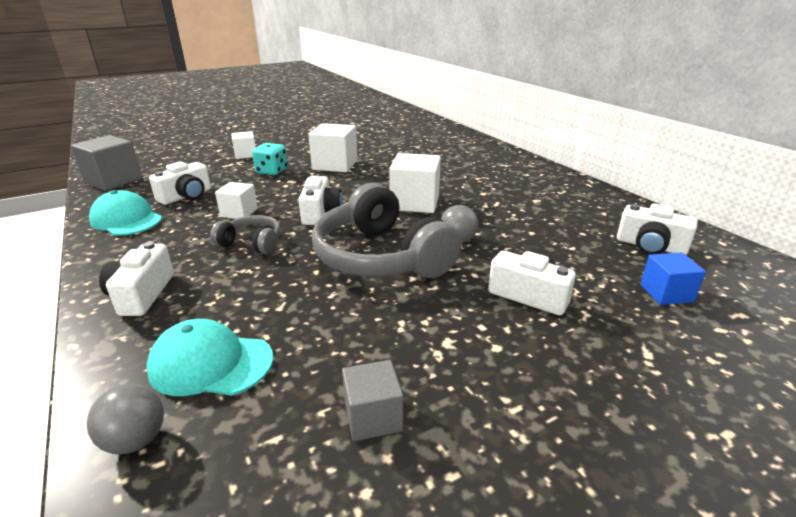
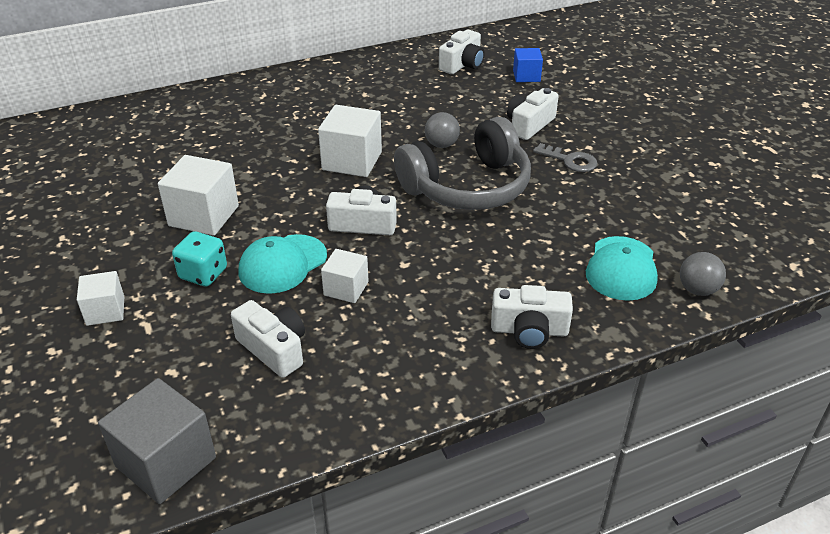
camera: 85 degrees left, 10 degrees up
(126, 220) = (343, 394): turquoise cap -> turquoise cap (282, 264)
(251, 243) = (429, 269): grey headphones -> none
(373, 417) = (658, 196): grey cube -> none
(453, 328) = (570, 160): none -> grey key

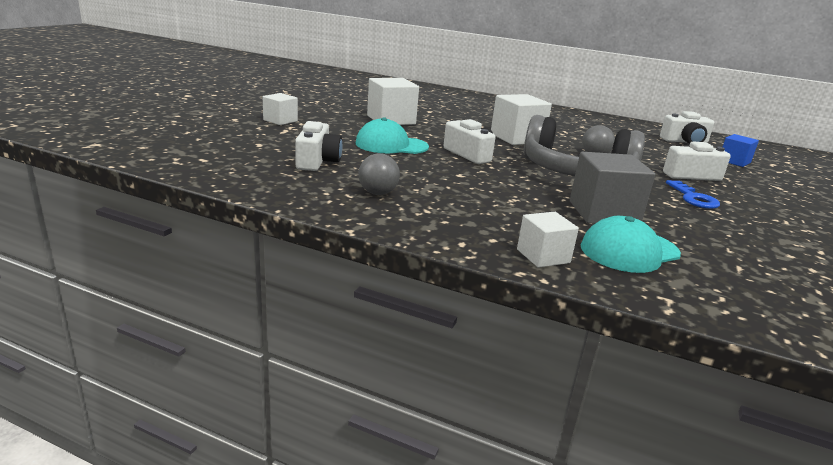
camera: 45 degrees right, 15 degrees down
(166, 462) = (187, 160): grey cube -> grey cube (603, 213)
(203, 274) = (346, 131): turquoise dice -> none
(346, 288) = (404, 165): white cube -> white cube (543, 256)
(529, 330) = (481, 232): white camera -> none
(570, 160) = (693, 198): grey key -> blue key
(697, 290) = (688, 295): grey ball -> grey ball (378, 193)

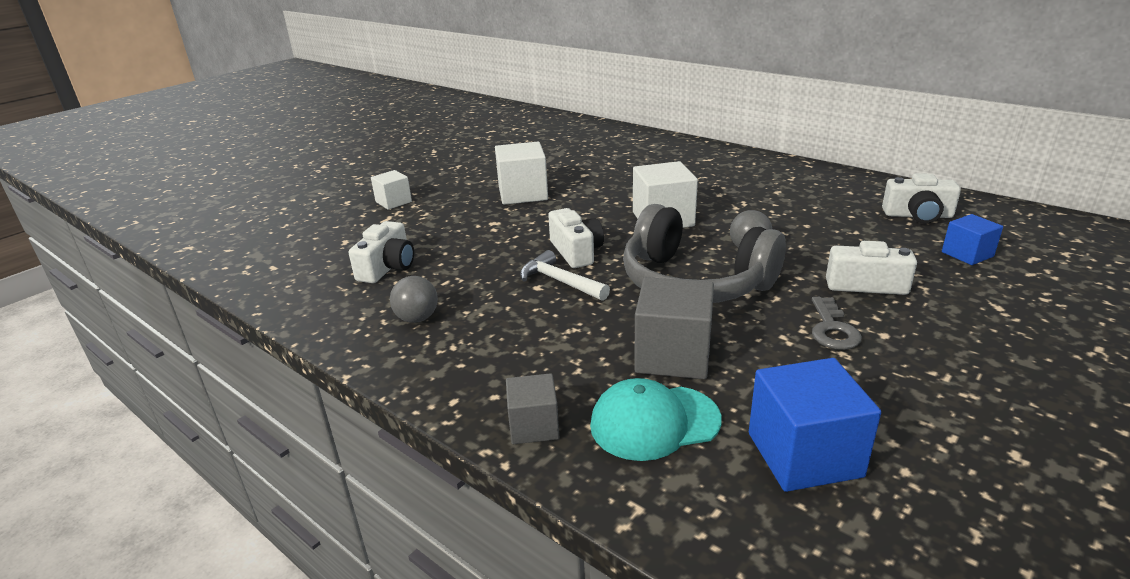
camera: 20 degrees right, 5 degrees up
(391, 145) = (491, 238): turquoise cap -> none
(475, 172) = (560, 281): none -> white hammer
(543, 256) = (534, 426): white cube -> grey cube
(693, 198) = (832, 329): blue key -> grey key
(745, 264) = (804, 454): none -> blue cube

